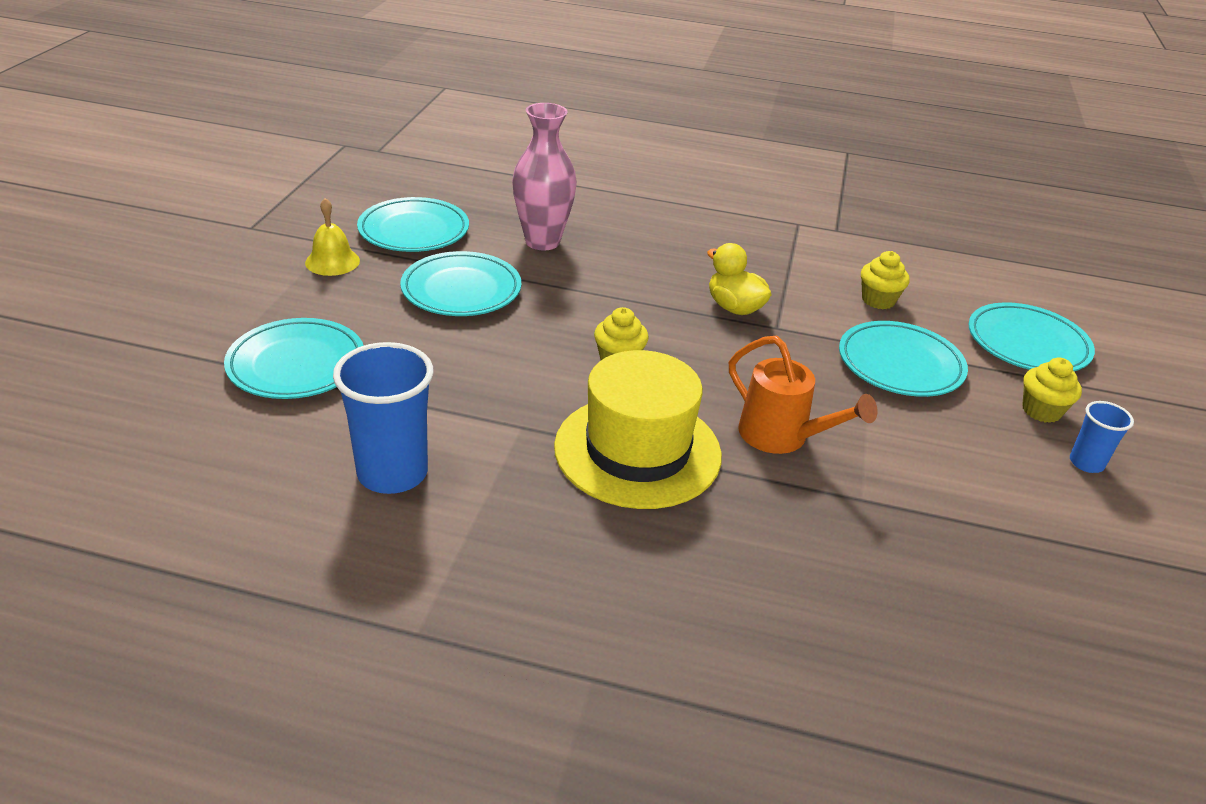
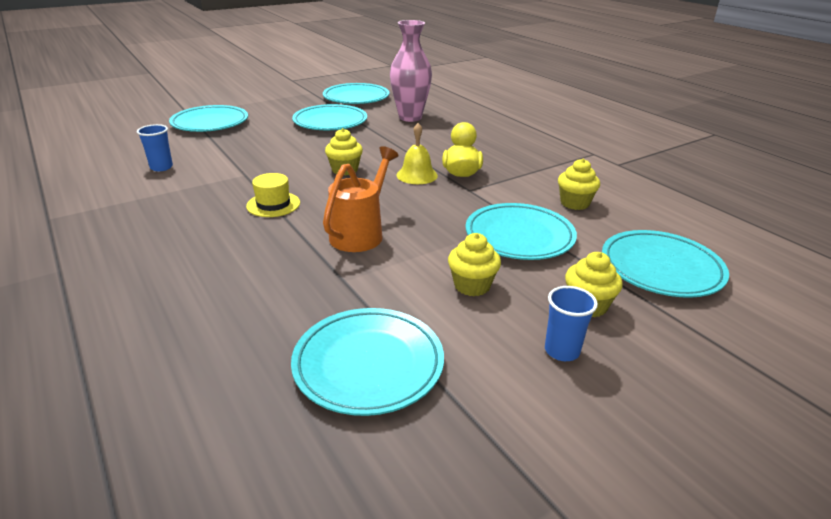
camera: 45 degrees right, 5 degrees down
(332, 261) = (298, 98): yellow bell -> yellow bell (417, 175)
(392, 473) = (161, 167): blue cup -> blue cup, size x0.53
(637, 451) = (273, 204): yellow hat -> yellow hat, size x0.45
(782, 437) = (361, 233): orange watering can -> orange watering can turned 150 degrees counterclockwise
(951, 440) = (472, 285): none -> yellow cupcake
(1012, 564) = (368, 364): none -> turquoise plate

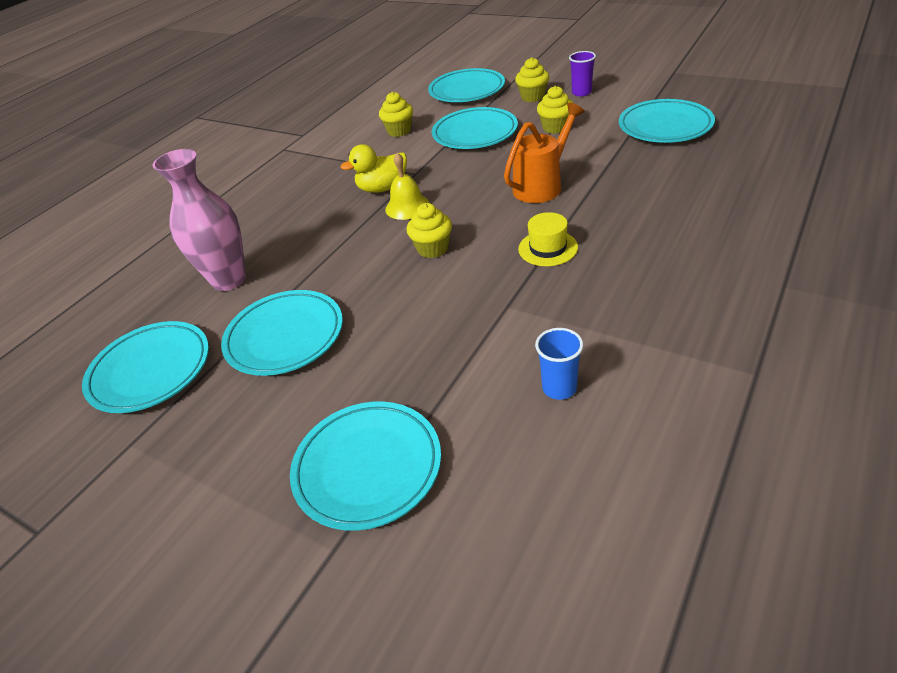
camera: 110 degrees left, 10 degrees up
(361, 233) = (542, 185): orange watering can -> orange watering can turned 135 degrees clockwise
(562, 351) = (581, 92): blue cup -> purple cup

